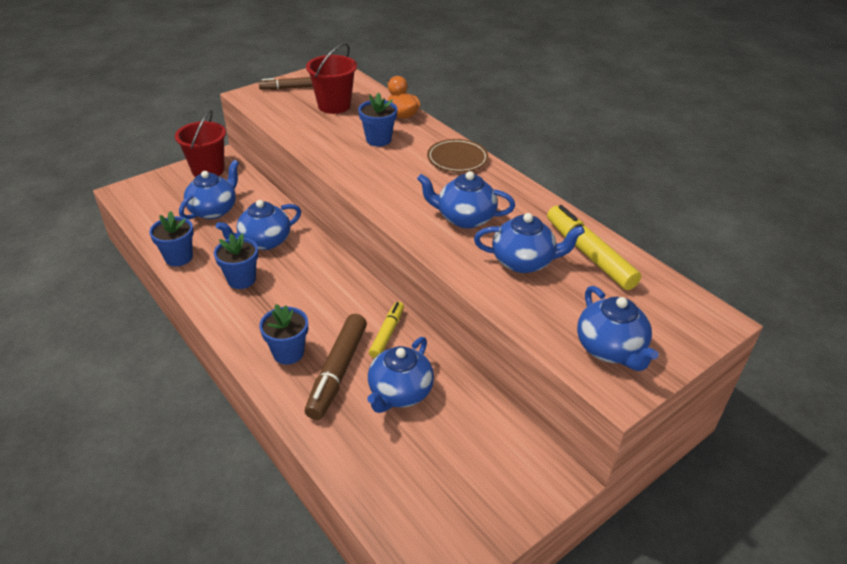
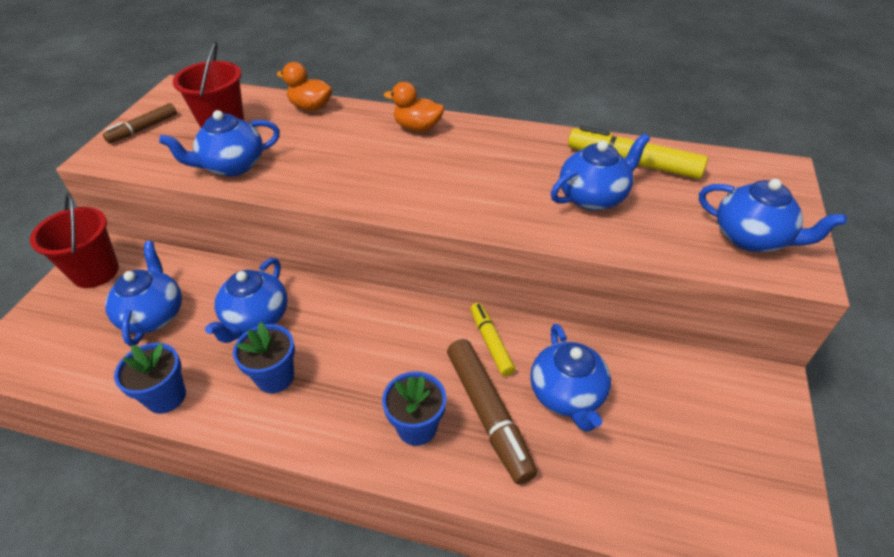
camera: 35 degrees left, 5 degrees up
(378, 139) = (315, 142): blue flower pot -> none
(457, 159) = (417, 127): brown plate -> orange duck
(464, 218) = (494, 182): blue teapot -> blue teapot (232, 166)

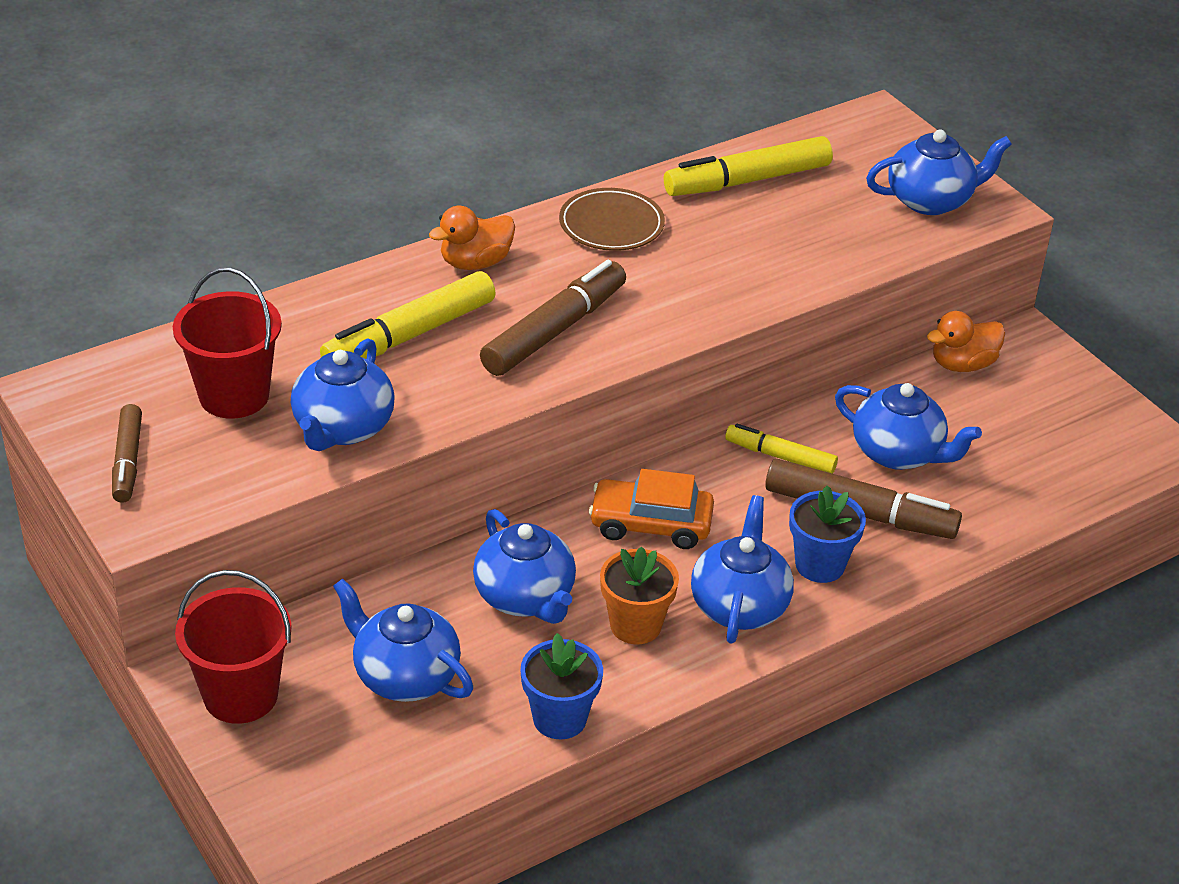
camera: 50 degrees left, 5 degrees down
(275, 377) = (635, 625): blue flower pot -> orange flower pot
(310, 107) = (299, 310): orange duck -> orange duck (962, 364)
(332, 143) = (409, 335): none -> yellow marker
(368, 327) = (651, 524): none -> orange car
(398, 180) = (554, 331): none -> brown marker
(515, 145) = (611, 225): none -> brown plate
(593, 197) = (761, 237): blue teapot -> blue teapot (739, 605)

